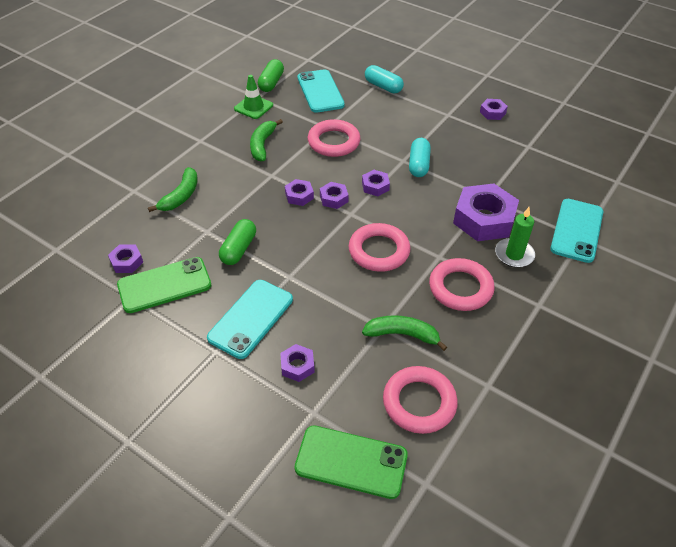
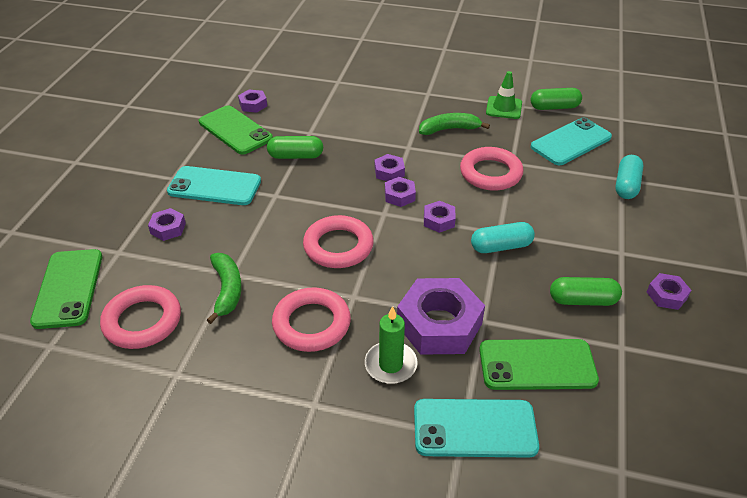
camera: 70 degrees right, 5 degrees down
(180, 196) = (345, 106): green banana -> none
(485, 147) = (582, 300): none -> green capsule
(533, 186) = (537, 365): none -> green phone

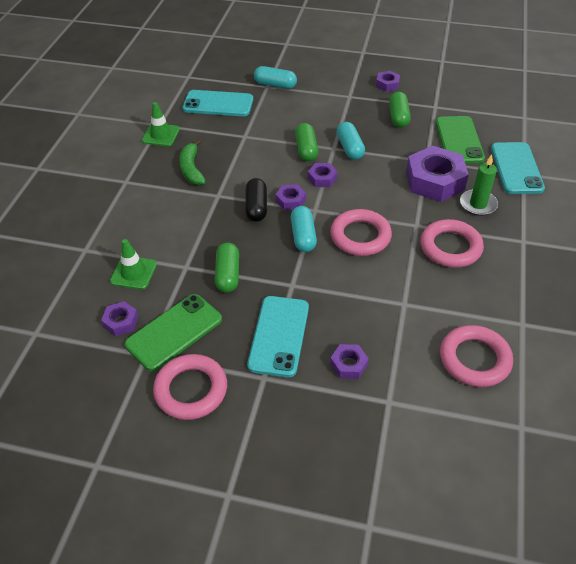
camera: 90 degrees left, 5 degrees up
(68, 288) = (447, 433): green phone -> none
(227, 290) = (425, 304): green banana -> none
(306, 106) = (133, 273): none -> green traffic cone
(342, 204) = (303, 236): none -> turquoise capsule
(389, 172) = (256, 207): purple nut -> black capsule
(490, 173) = (259, 148): pink ring -> pink ring (191, 390)
(554, 107) = (164, 107): green capsule -> green capsule (306, 149)
(571, 142) = (218, 104): turquoise phone -> turquoise phone turned 45 degrees counterclockwise

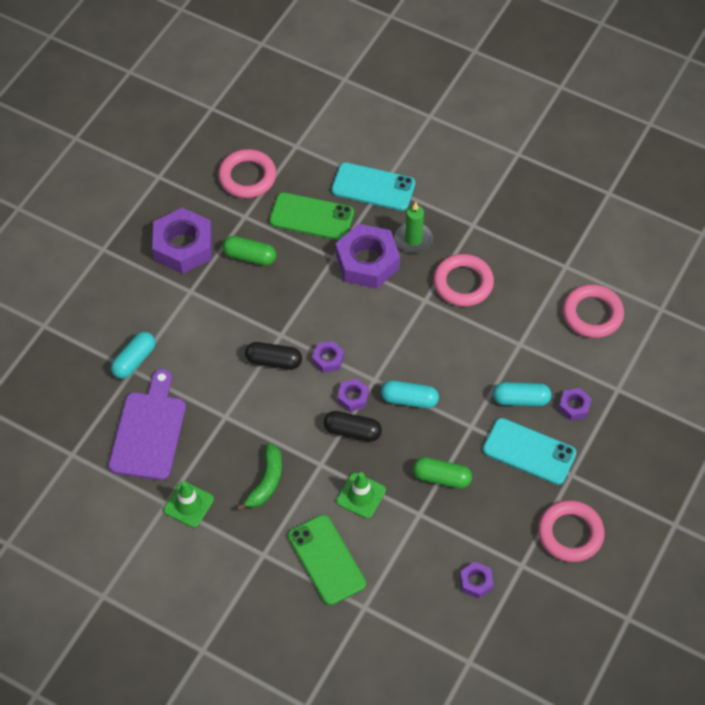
camera: 75 degrees left, 10 degrees up
(133, 273) = (413, 563): green traffic cone -> green traffic cone (361, 496)
(174, 332) = (501, 537): green phone -> green phone (326, 560)
(192, 169) = (266, 482): green banana -> green banana turned 75 degrees counterclockwise
(218, 104) = (149, 431): turquoise phone -> purple cutting board
(306, 149) = (274, 361): green capsule -> black capsule
(349, 148) = (287, 319): turquoise capsule -> turquoise capsule (521, 400)
(360, 236) = (425, 351): pink ring -> pink ring (247, 177)
(387, 84) = (183, 246): purple nut -> purple nut, size x2.09

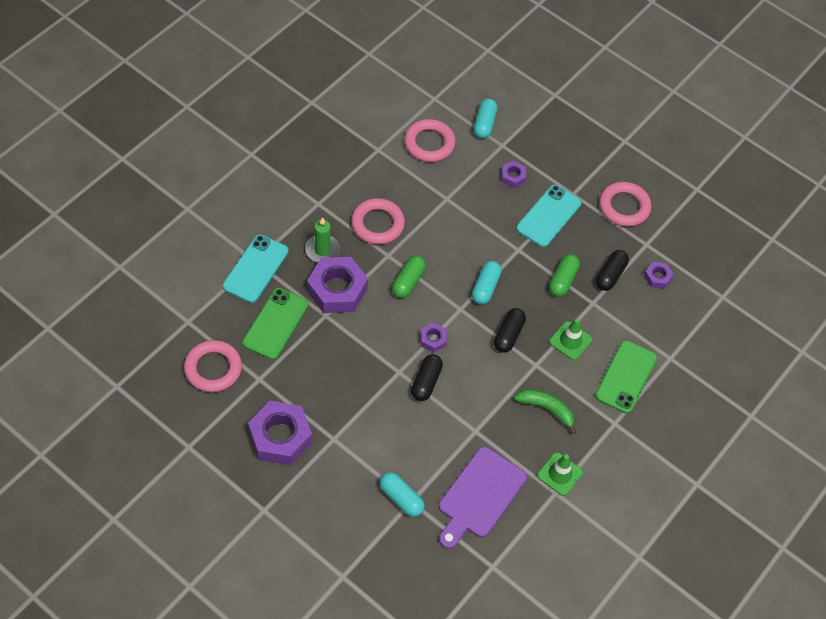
camera: 85 degrees left, 0 degrees up
(149, 431) = (479, 496): purple cutting board -> purple cutting board turned 75 degrees counterclockwise
(250, 256) = (307, 382): green capsule -> green capsule (408, 281)
(326, 560) = (626, 377): green phone -> green phone turned 45 degrees counterclockwise
(353, 397) = (475, 328): purple nut -> none
(464, 528) = (610, 275): none -> black capsule
(521, 400) = (500, 210): turquoise capsule -> turquoise capsule (484, 124)

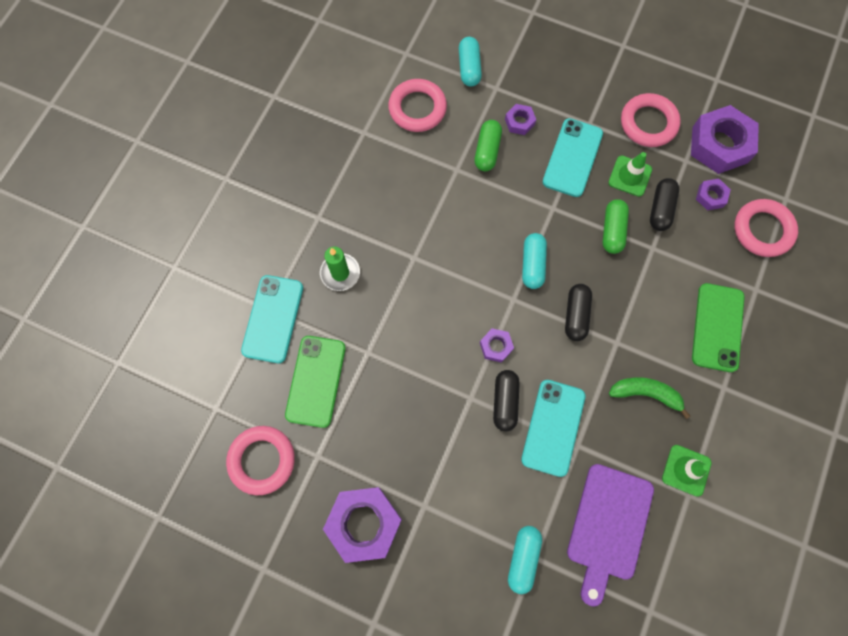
camera: 10 degrees left, 15 degrees up
(337, 289) = (371, 317): purple nut -> purple nut (719, 145)
(377, 224) = (391, 223): pink ring -> pink ring (762, 230)
(401, 498) = (523, 558): turquoise capsule -> turquoise capsule turned 75 degrees clockwise
(408, 281) = (446, 283): green capsule -> green capsule (487, 151)
(459, 412) = (553, 427): none -> turquoise phone
(570, 341) = (644, 301): green traffic cone -> green traffic cone (630, 176)

